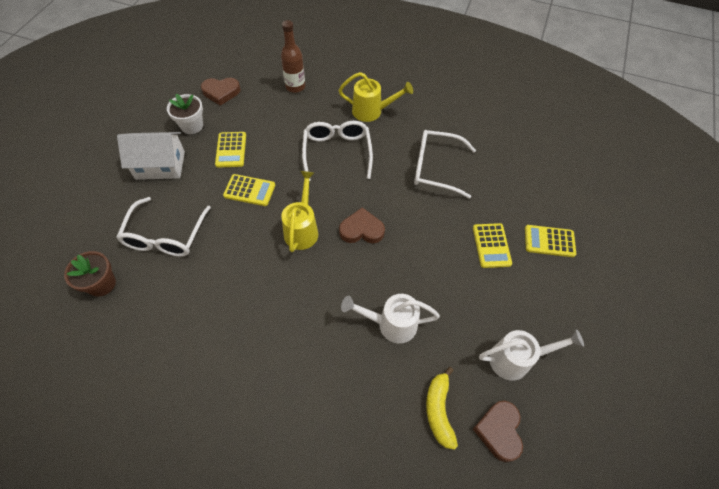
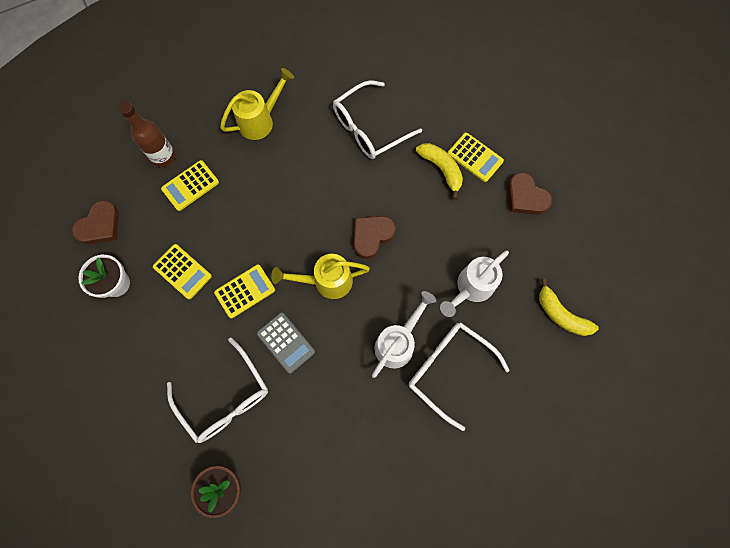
camera: 45 degrees left, 15 degrees up
(160, 165) = (137, 346): white house -> none
(235, 240) = (286, 342): none -> grey calculator
(302, 229) = (327, 281): yellow watering can -> yellow watering can turned 60 degrees counterclockwise
(337, 152) = (276, 187): white glasses -> white glasses (449, 369)
(458, 232) = (441, 169): none -> yellow banana
(499, 431) = (607, 289): brown heart -> brown heart (525, 197)
(515, 359) = (571, 230): white watering can -> white watering can (397, 343)
(549, 241) = (509, 115): yellow calculator -> yellow calculator (190, 186)

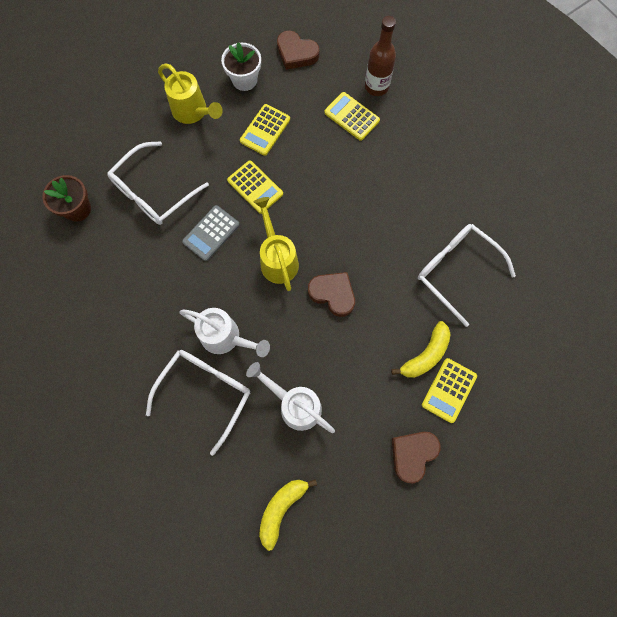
camera: 80 degrees right, 0 degrees up
(260, 121) = (437, 163): yellow watering can -> yellow watering can (193, 112)

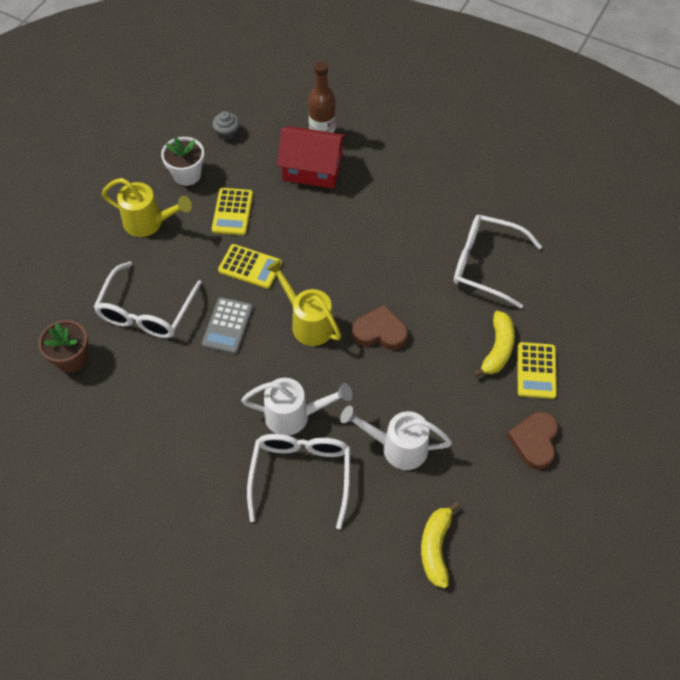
camera: 25 degrees left, 15 degrees down
(296, 53) = (227, 133): brown heart -> grey cupcake
(351, 116) = (312, 169): yellow calculator -> red house

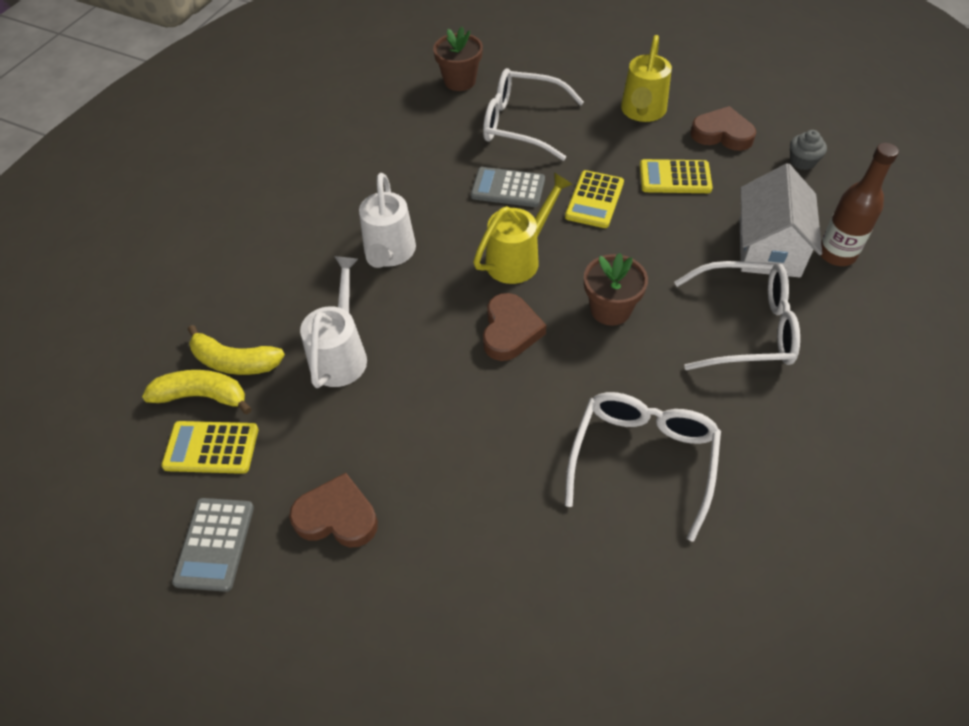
camera: 90 degrees right, 5 degrees down
(187, 174) = (722, 134): white flower pot -> brown heart
(301, 475) = (313, 264): white glasses -> white glasses (746, 327)
(312, 169) = (769, 247): red house -> white house
(363, 268) = (610, 309): none -> brown flower pot
(498, 349) = (490, 472): yellow banana -> yellow banana (235, 362)
(536, 371) = (455, 524): yellow calculator -> yellow calculator (211, 448)
(559, 519) = (215, 544): none -> grey calculator

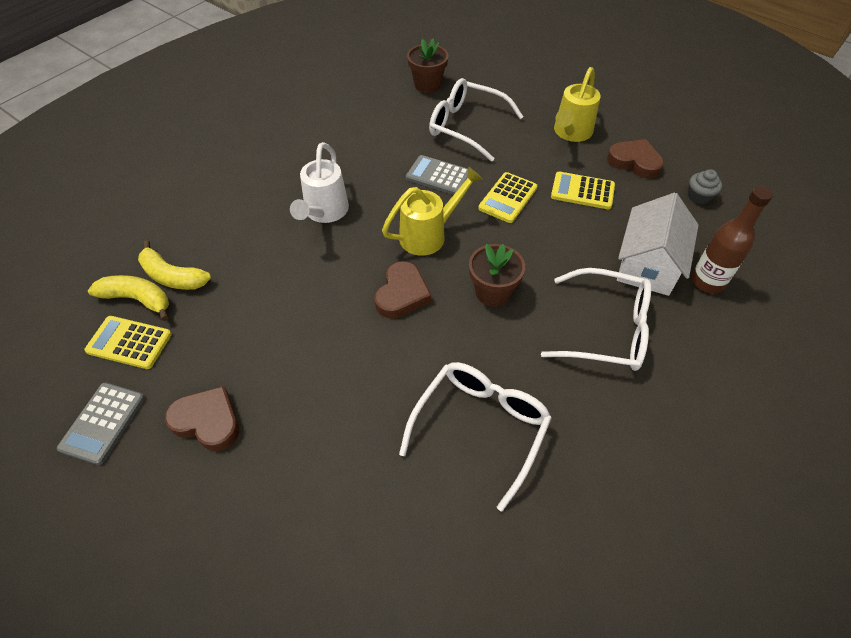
camera: 10 degrees right, 0 degrees up
(340, 354) = (257, 287): white watering can -> none

